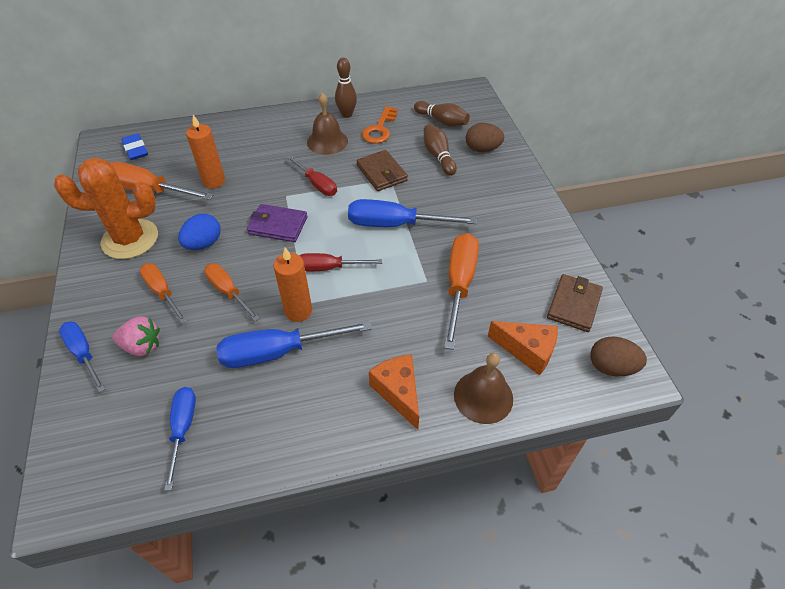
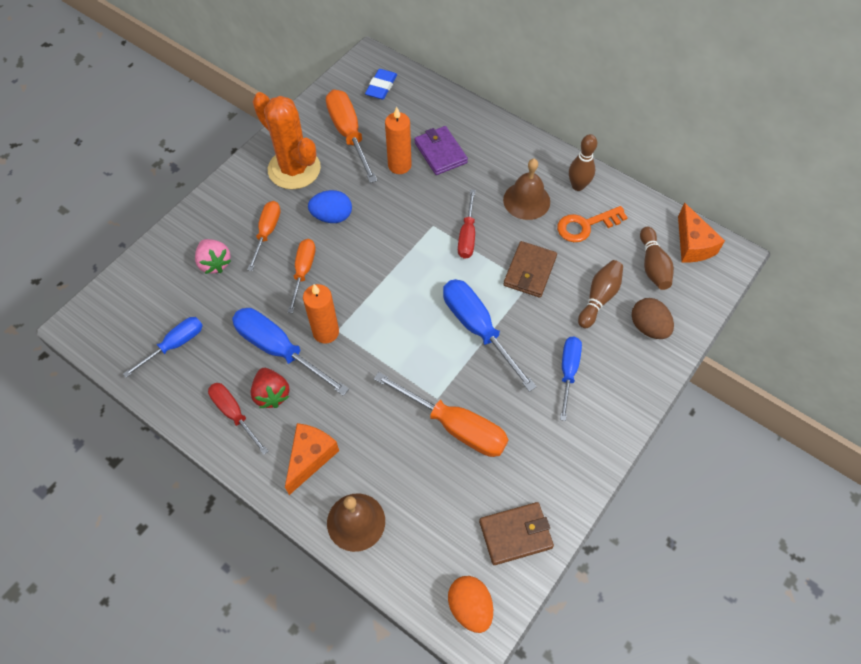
camera: 50 degrees right, 10 degrees up
(83, 353) = (182, 236): blue screwdriver -> blue screwdriver (568, 372)
(278, 225) = (396, 247): purple wallet -> purple wallet (440, 153)
(313, 383) = (271, 394): none -> red strawberry
(328, 268) = (385, 318): red screwdriver -> red screwdriver (234, 414)
(459, 284) = (455, 426): orange screwdriver -> orange screwdriver turned 60 degrees clockwise
(527, 351) = (430, 527): orange cheese -> orange cheese (692, 245)
(611, 367) = (470, 607): brown egg -> orange egg

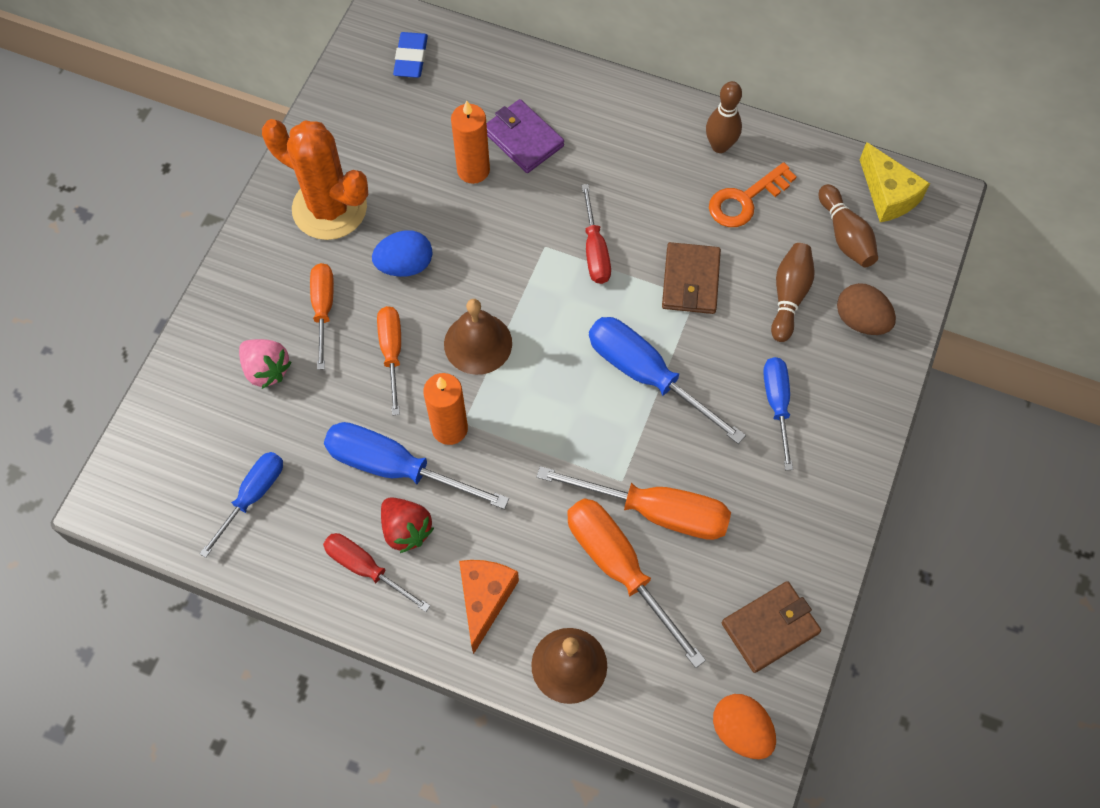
camera: 15 degrees left, 5 degrees up
(349, 134) = (389, 140): orange screwdriver -> orange screwdriver (619, 568)
(526, 200) = (658, 182): brown bell -> brown bell (478, 343)
(692, 245) = (888, 195): orange cheese -> yellow cheese

